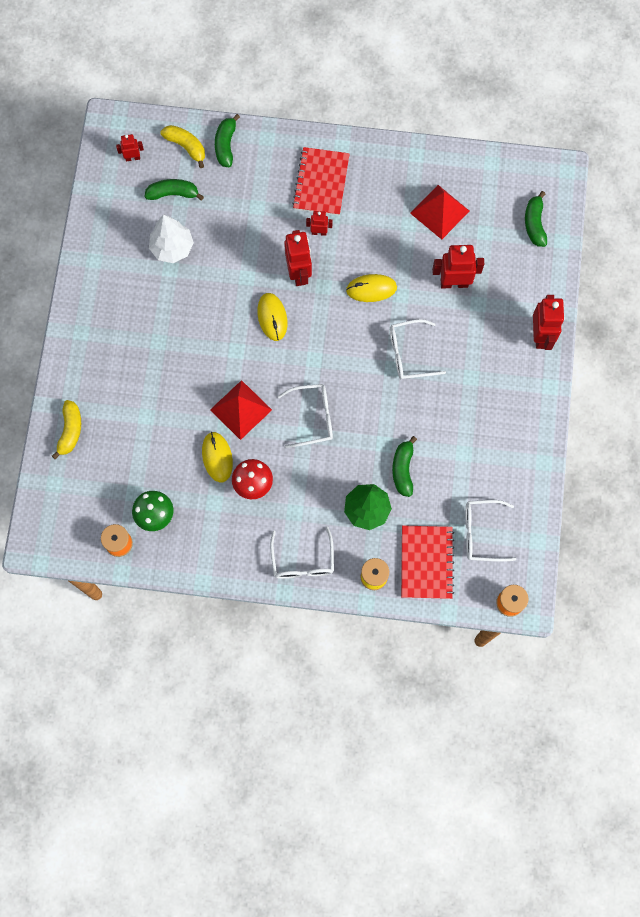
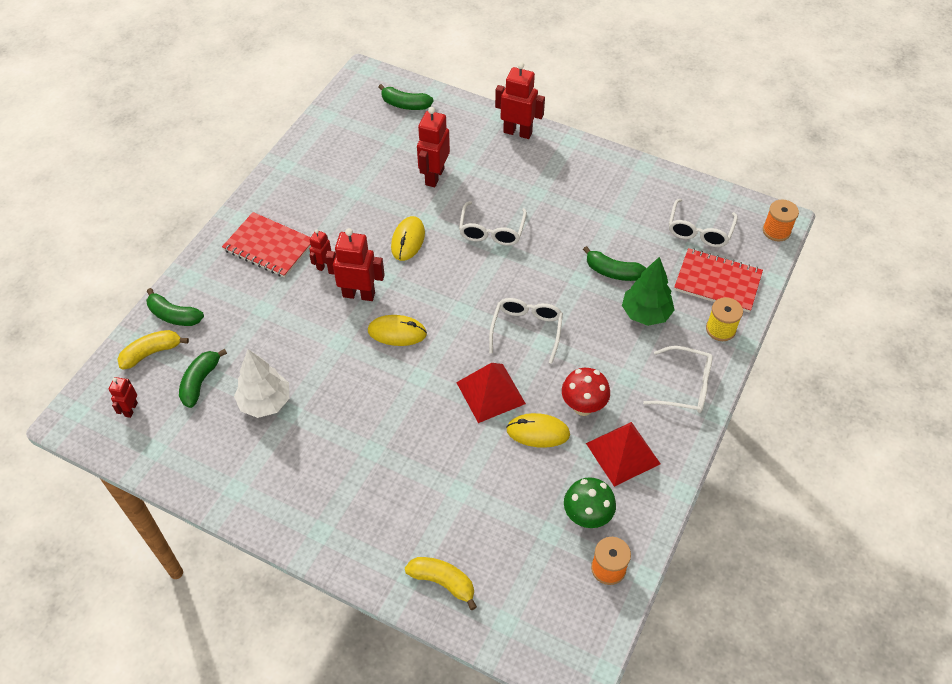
camera: 70 degrees left, 20 degrees down
(439, 212) = (355, 165): red pyramid -> red pyramid (623, 453)

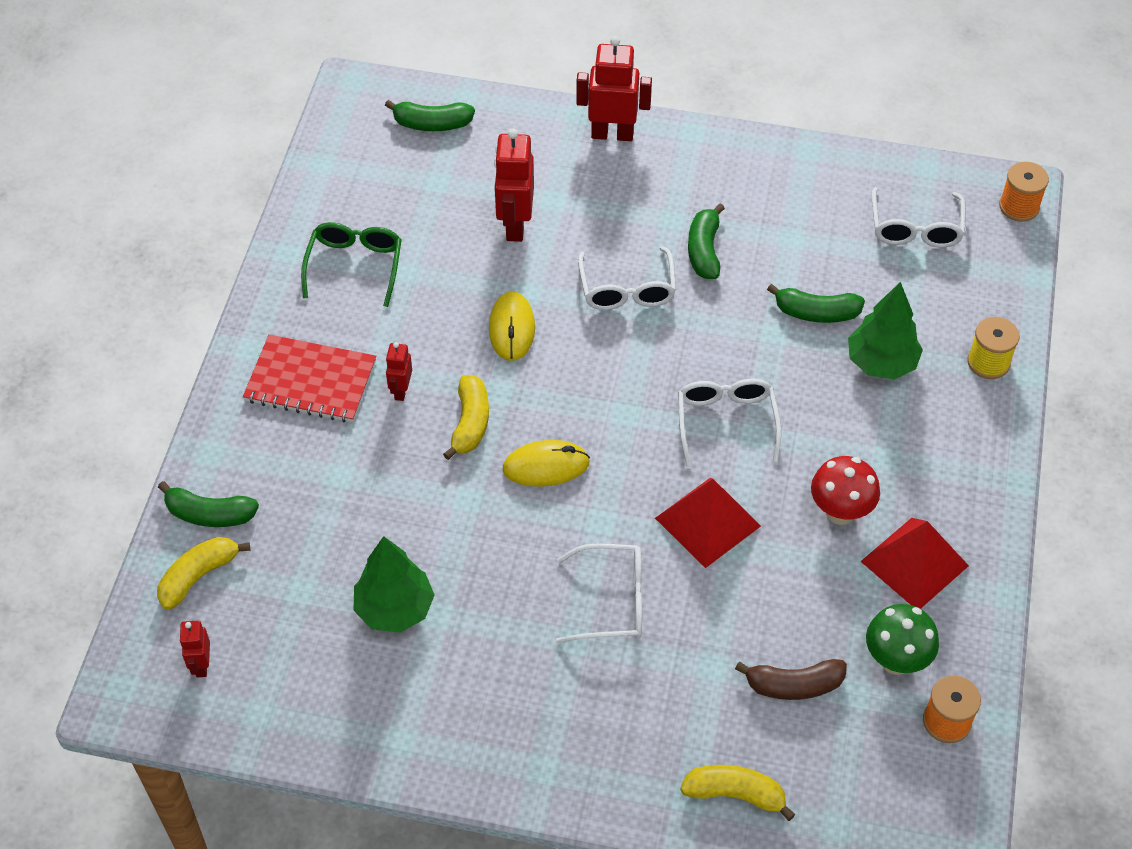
camera: 15 degrees left, 0 degrees up
(200, 382) = (288, 602): green banana -> green banana (704, 250)
(265, 402) = (395, 609): white tree -> green tree
(324, 181) = (355, 265): none -> green glasses
(359, 294) = (470, 423): red robot -> yellow banana
(510, 517) = (793, 685): none -> brown banana
(538, 432) = (791, 561): yellow mouse -> none
(685, 386) = (967, 452): white glasses -> white glasses (612, 601)
(717, 282) = (963, 296): red notebook -> none

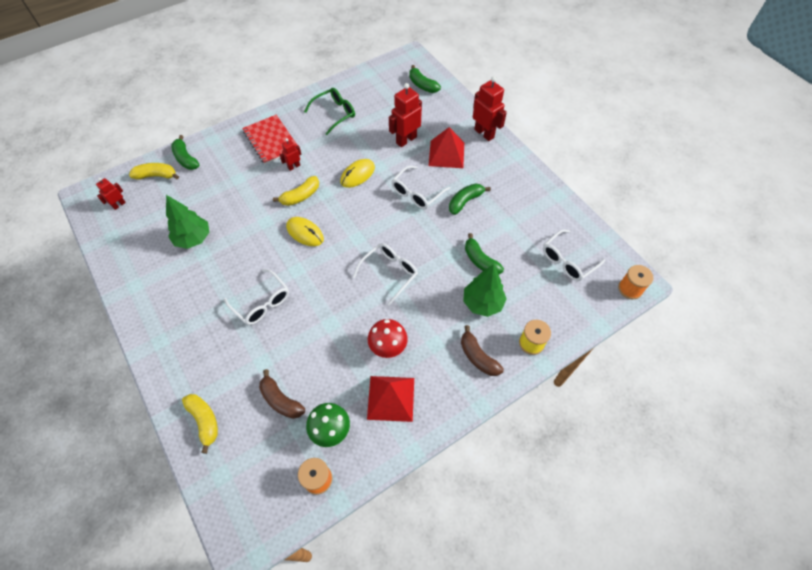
camera: 45 degrees right, 5 degrees up
(708, 522) = (333, 305): red pyramid -> red pyramid (446, 154)
(950, 430) = (478, 357): none -> brown banana

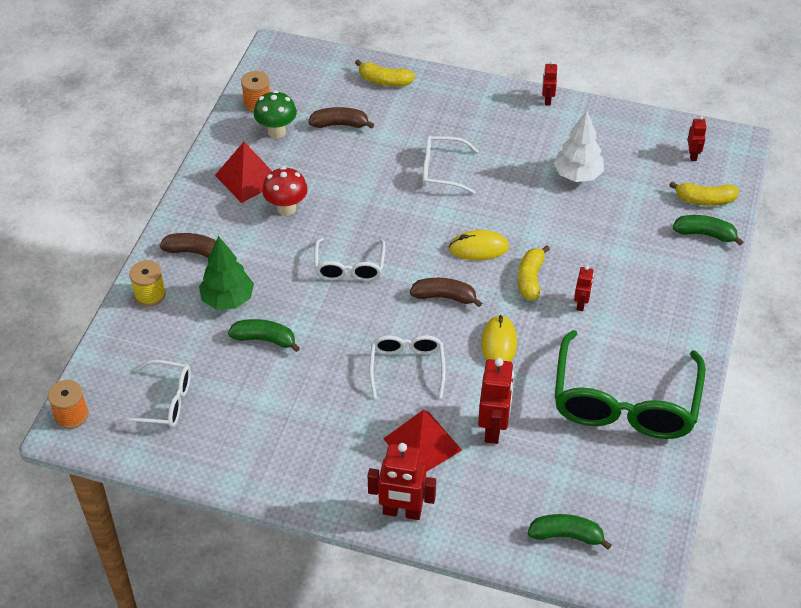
camera: 140 degrees right, 10 degrees down
(131, 308) = (547, 100): none -> red robot
(156, 176) = (704, 200): yellow banana -> yellow banana turned 45 degrees clockwise
(193, 239) = (577, 175): green tree -> white tree
(271, 141) = (648, 315): red notebook -> none
(335, 113) = (624, 403): green glasses -> green glasses, size x1.89
(356, 217) = (445, 297): none -> brown banana
(465, 201) = (340, 395): green banana -> none
(567, 261) = (164, 402): white glasses -> white glasses turned 90 degrees clockwise

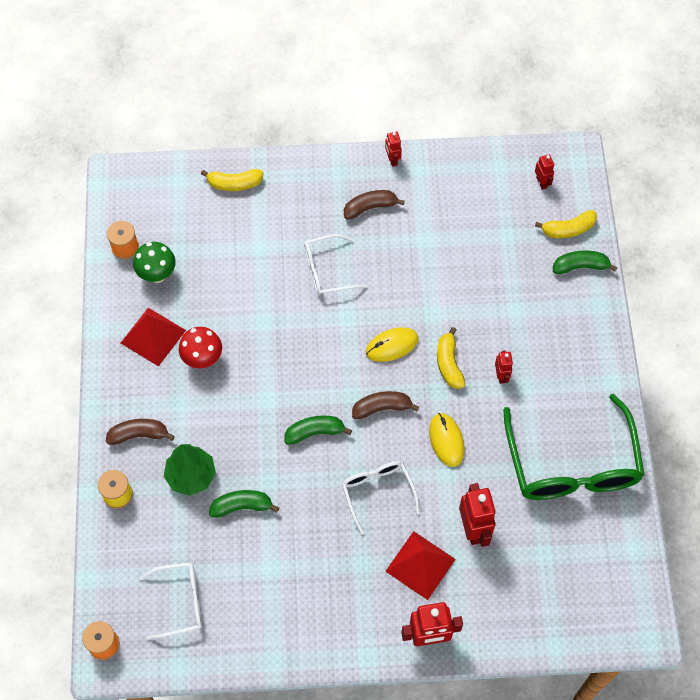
camera: 20 degrees left, 15 degrees up
(340, 124) = (213, 247): brown banana -> brown banana (370, 207)
(349, 268) = (286, 405): white glasses -> none
(566, 535) = (570, 610): green banana -> green banana (315, 432)
(577, 175) = (449, 237): white tree -> none

